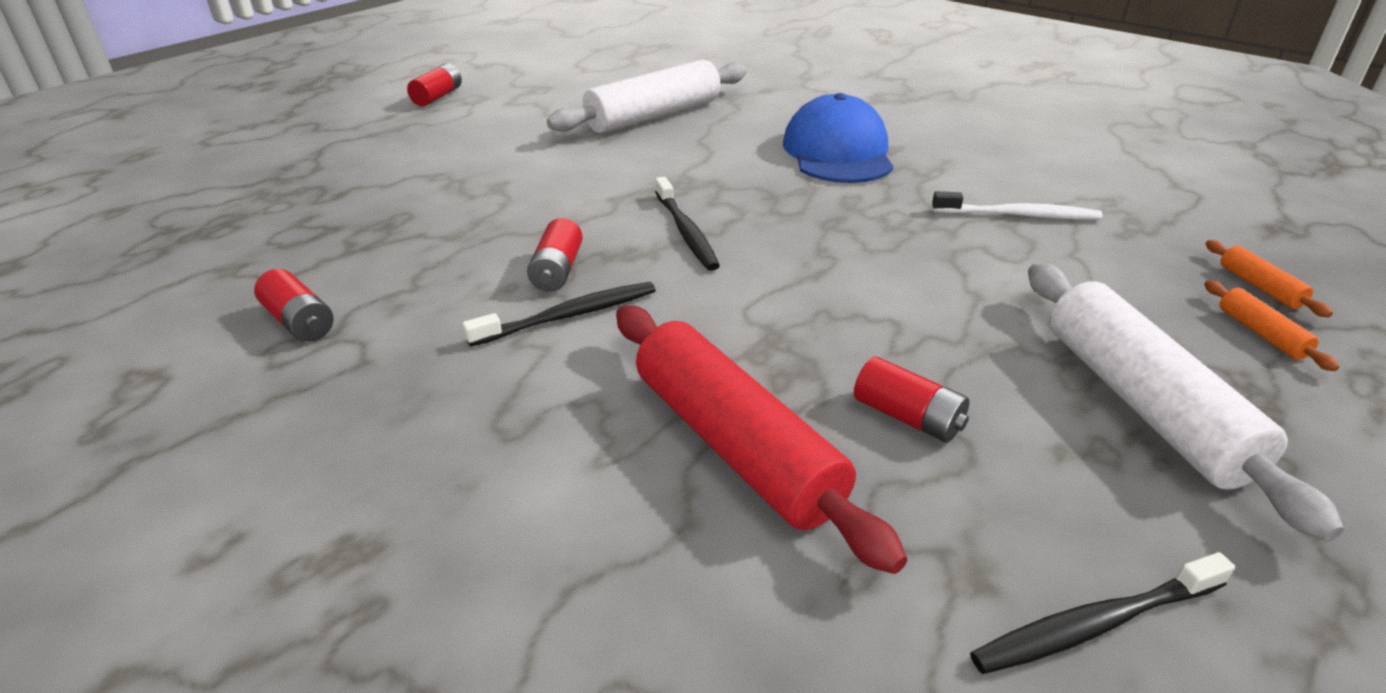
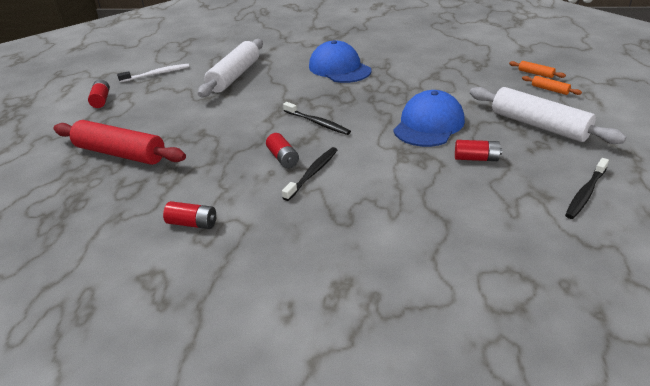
camera: 30 degrees left, 0 degrees up
(735, 445) = (432, 191): red rolling pin -> red rolling pin (120, 153)
(886, 308) = (428, 125): none -> blue cap
(1018, 215) = (436, 73): white toothbrush -> white toothbrush (156, 74)

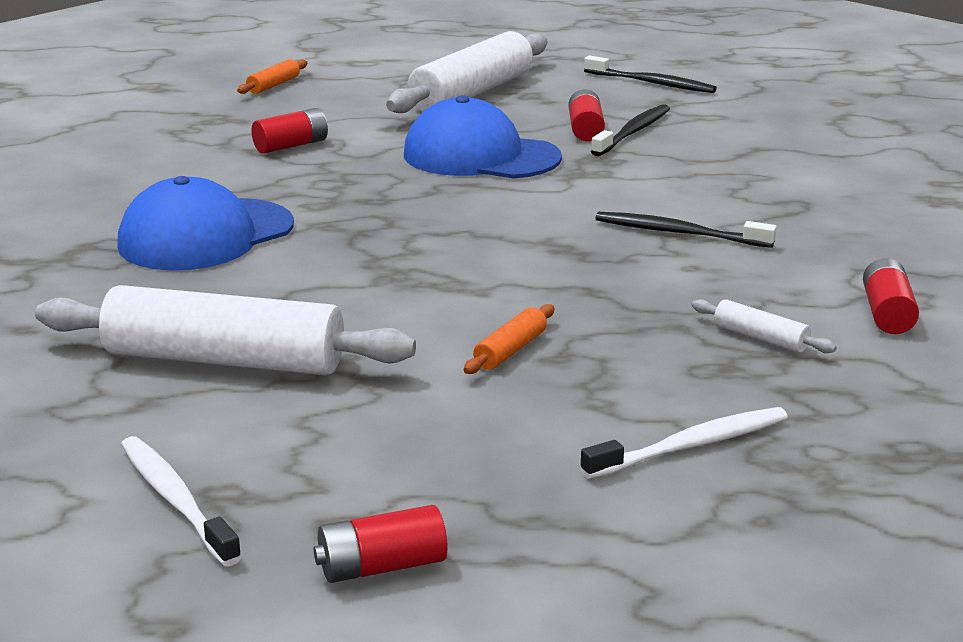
camera: 100 degrees left, 10 degrees down
(120, 153) = (691, 446): red rolling pin -> white toothbrush
(190, 181) = (760, 338): none -> white rolling pin
(283, 158) = (638, 261): red battery -> red battery (291, 146)
(317, 123) = (489, 241): black toothbrush -> black toothbrush (633, 132)
(550, 90) = (341, 81): orange rolling pin -> orange rolling pin (510, 350)

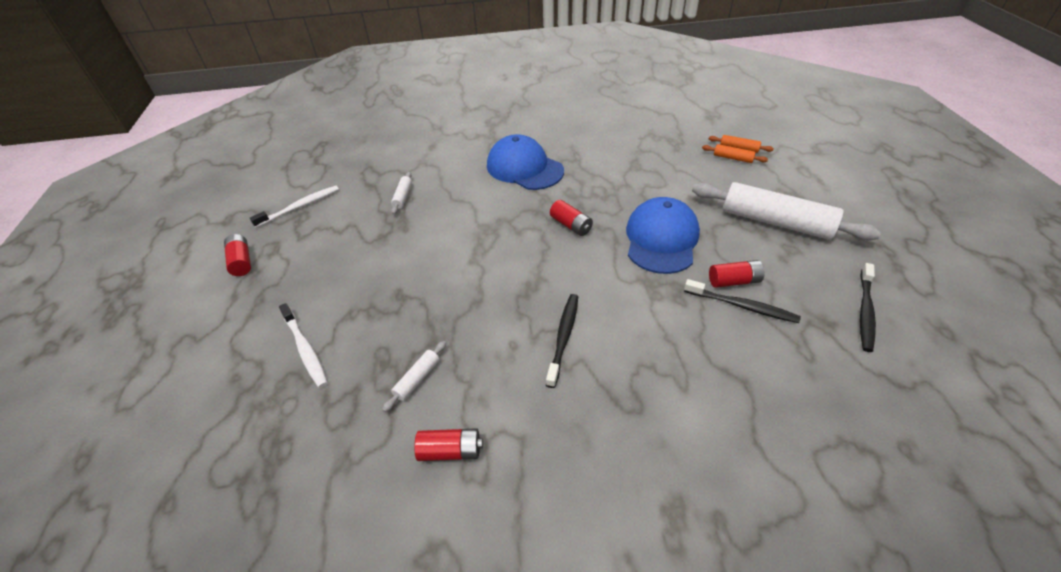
camera: 85 degrees right, 20 degrees up
(225, 360) = (403, 197): white rolling pin -> white rolling pin, size x0.42
(291, 146) = (647, 170): red battery -> red battery (571, 225)
(510, 350) = (407, 277): orange rolling pin -> orange rolling pin (732, 158)

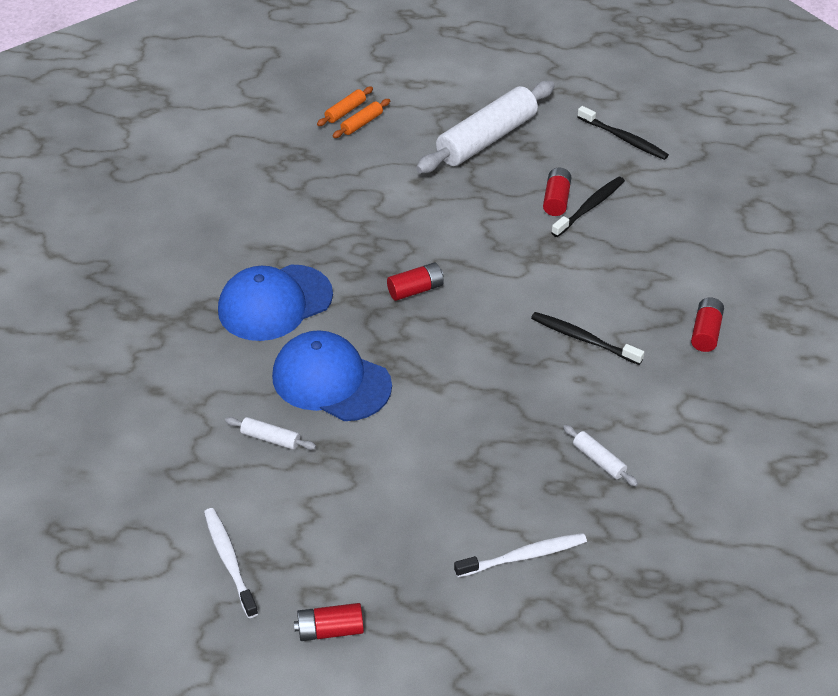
camera: 75 degrees left, 0 degrees up
(450, 451) = (688, 446): red battery -> red battery (706, 332)
(661, 239) = (474, 227): blue cap -> blue cap (331, 381)

